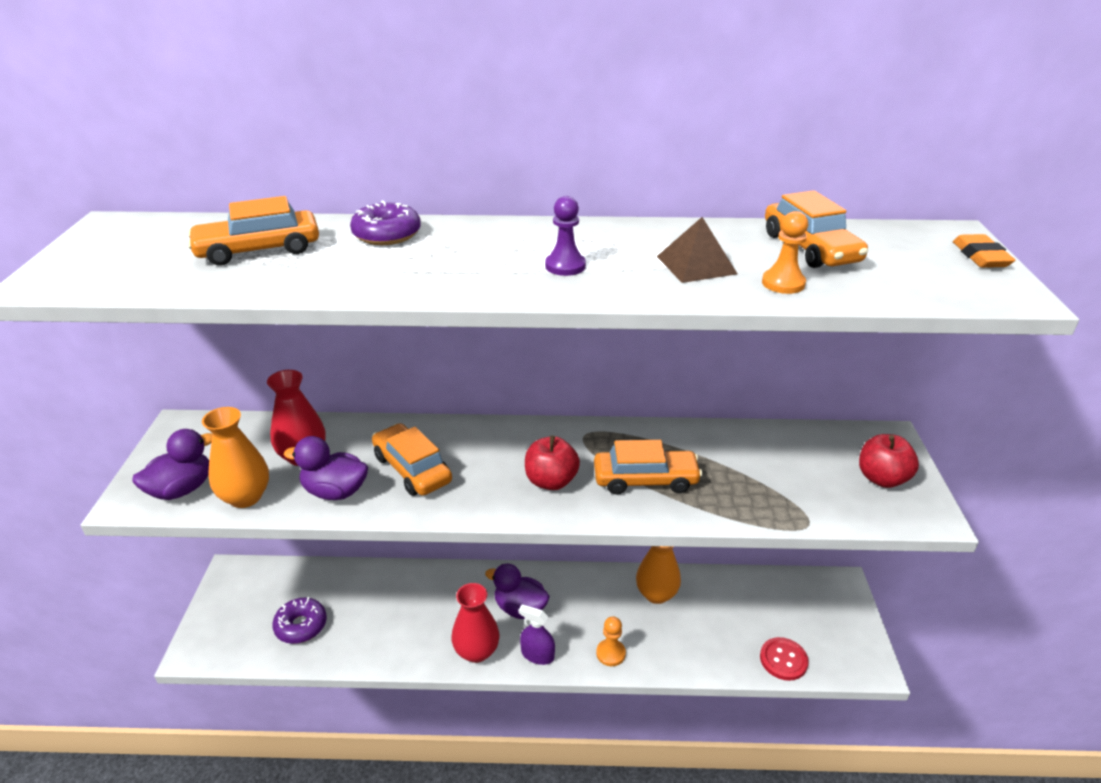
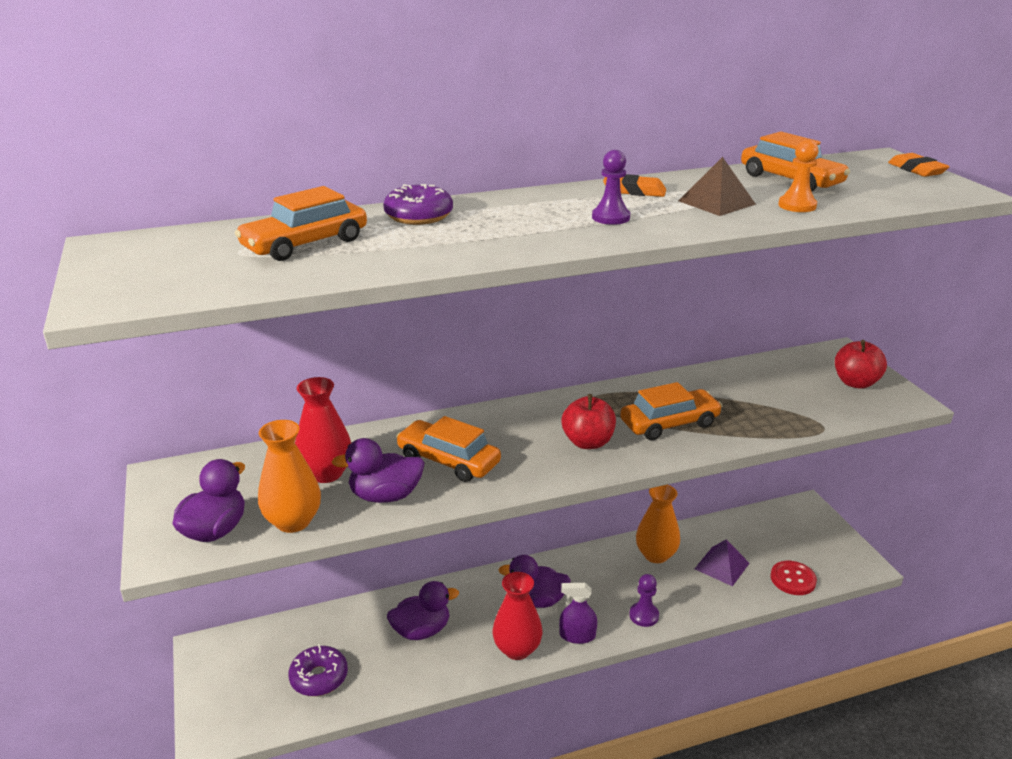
camera: 20 degrees left, 5 degrees down
(405, 607) = (421, 630): none -> purple duck
(610, 653) = (644, 615): orange pawn -> purple pawn
(623, 237) = (634, 191): none -> orange eraser
(716, 624) = (721, 566): none -> purple pyramid

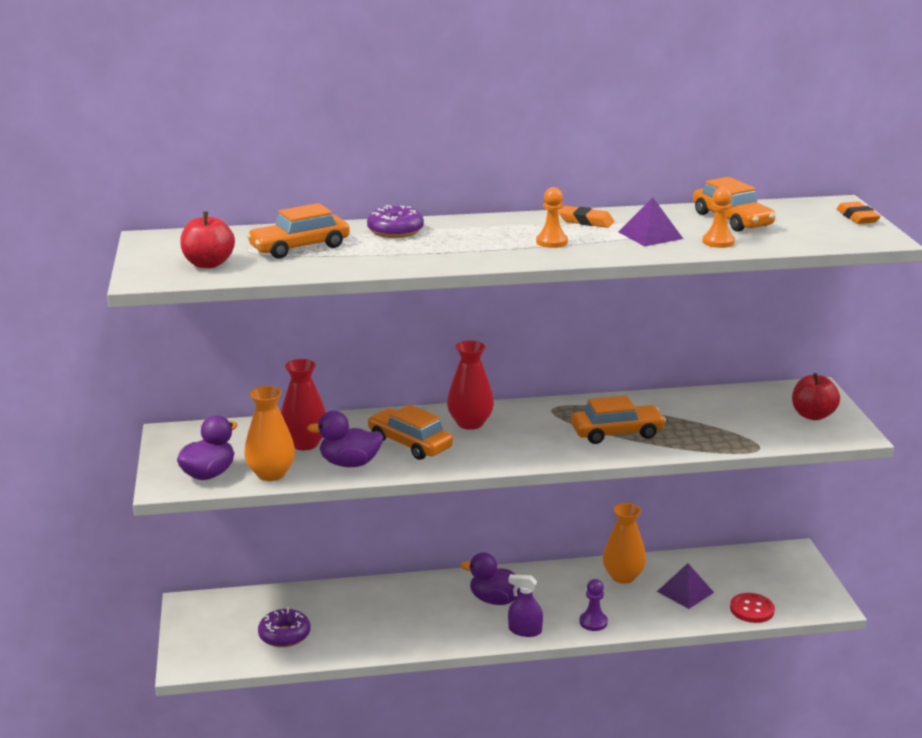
camera: 10 degrees right, 5 degrees down
(421, 630) = (382, 611): purple duck -> none
(517, 649) = (466, 634): red vase -> red vase (470, 423)
(587, 442) = (536, 441): red apple -> red apple (208, 264)
(610, 217) = (551, 242): purple pawn -> orange pawn
(716, 202) = (650, 235): brown pyramid -> purple pyramid

